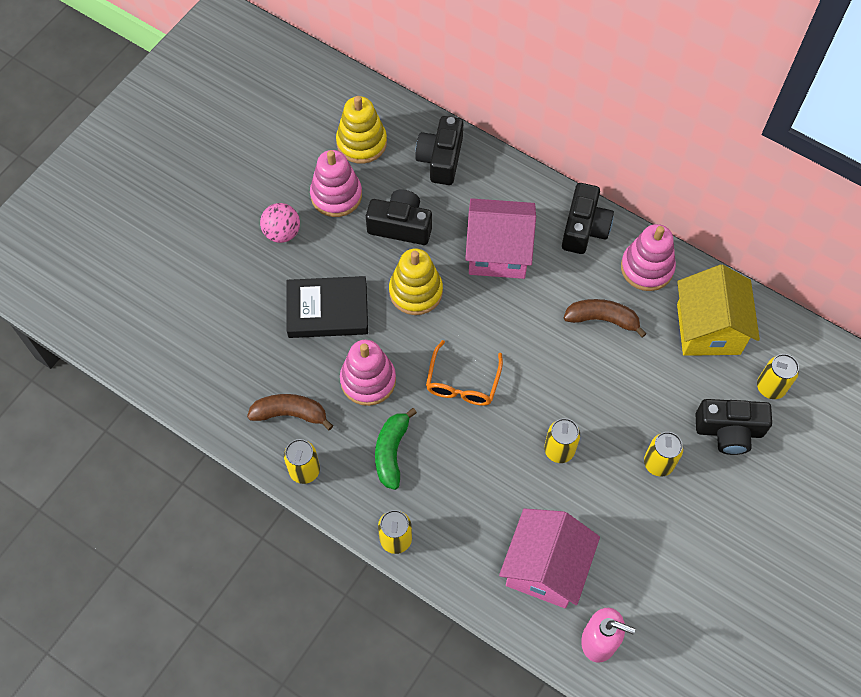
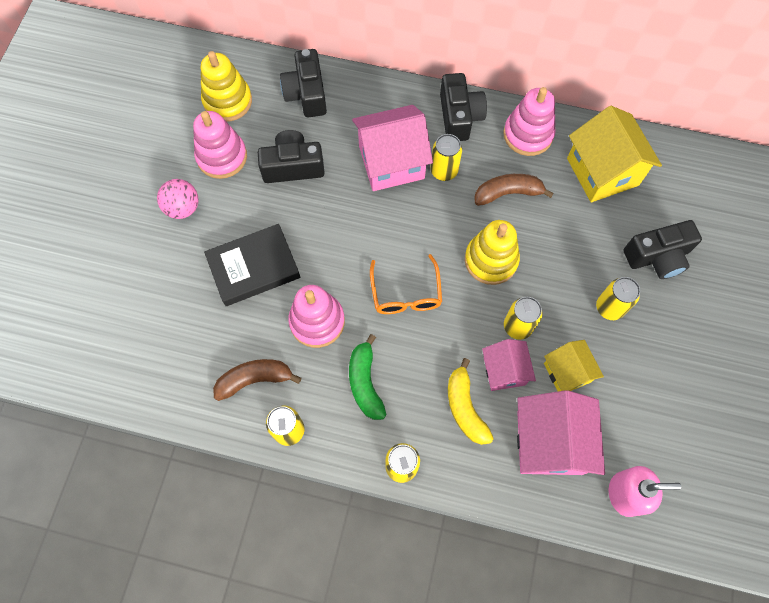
camera: 20 degrees left, 5 degrees up
(416, 291) = (330, 223): yellow stacking toy -> yellow stacking toy (491, 260)
(477, 507) = (465, 407): none -> yellow banana
(529, 487) = (504, 371): none -> pink house
(589, 510) = (567, 372): none -> yellow house
(770, 387) = (676, 206): yellow can -> yellow can (444, 171)

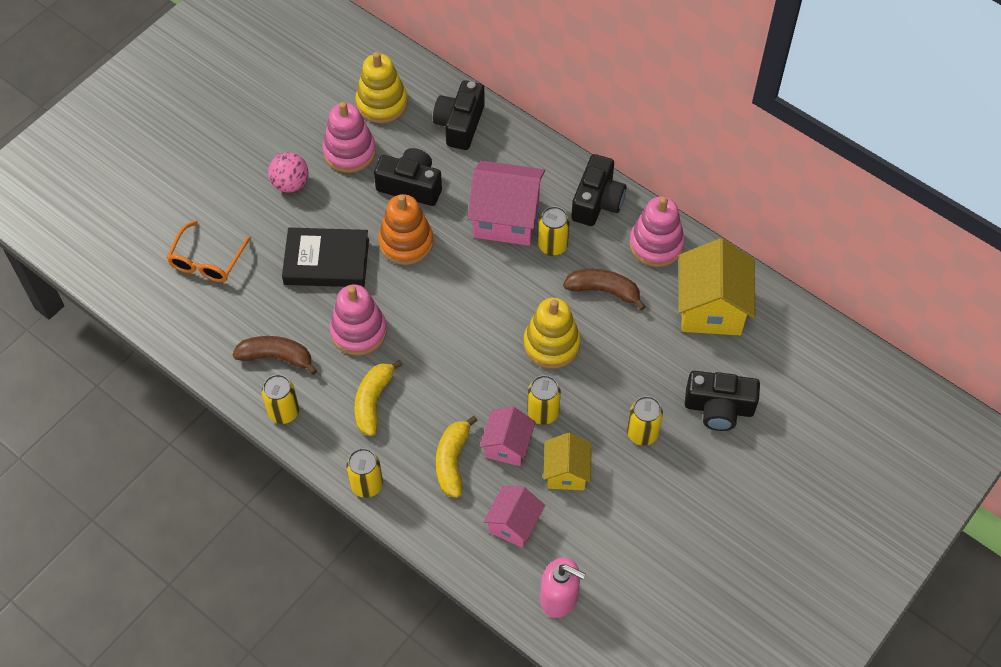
camera: 25 degrees right, 10 degrees down
(316, 220) = (406, 242): none -> orange stacking toy
(365, 382) = (373, 401): green banana -> yellow banana
(406, 294) = (453, 341): orange glasses -> orange glasses (207, 261)
(549, 442) = (514, 524): pink house -> pink house, size x0.59

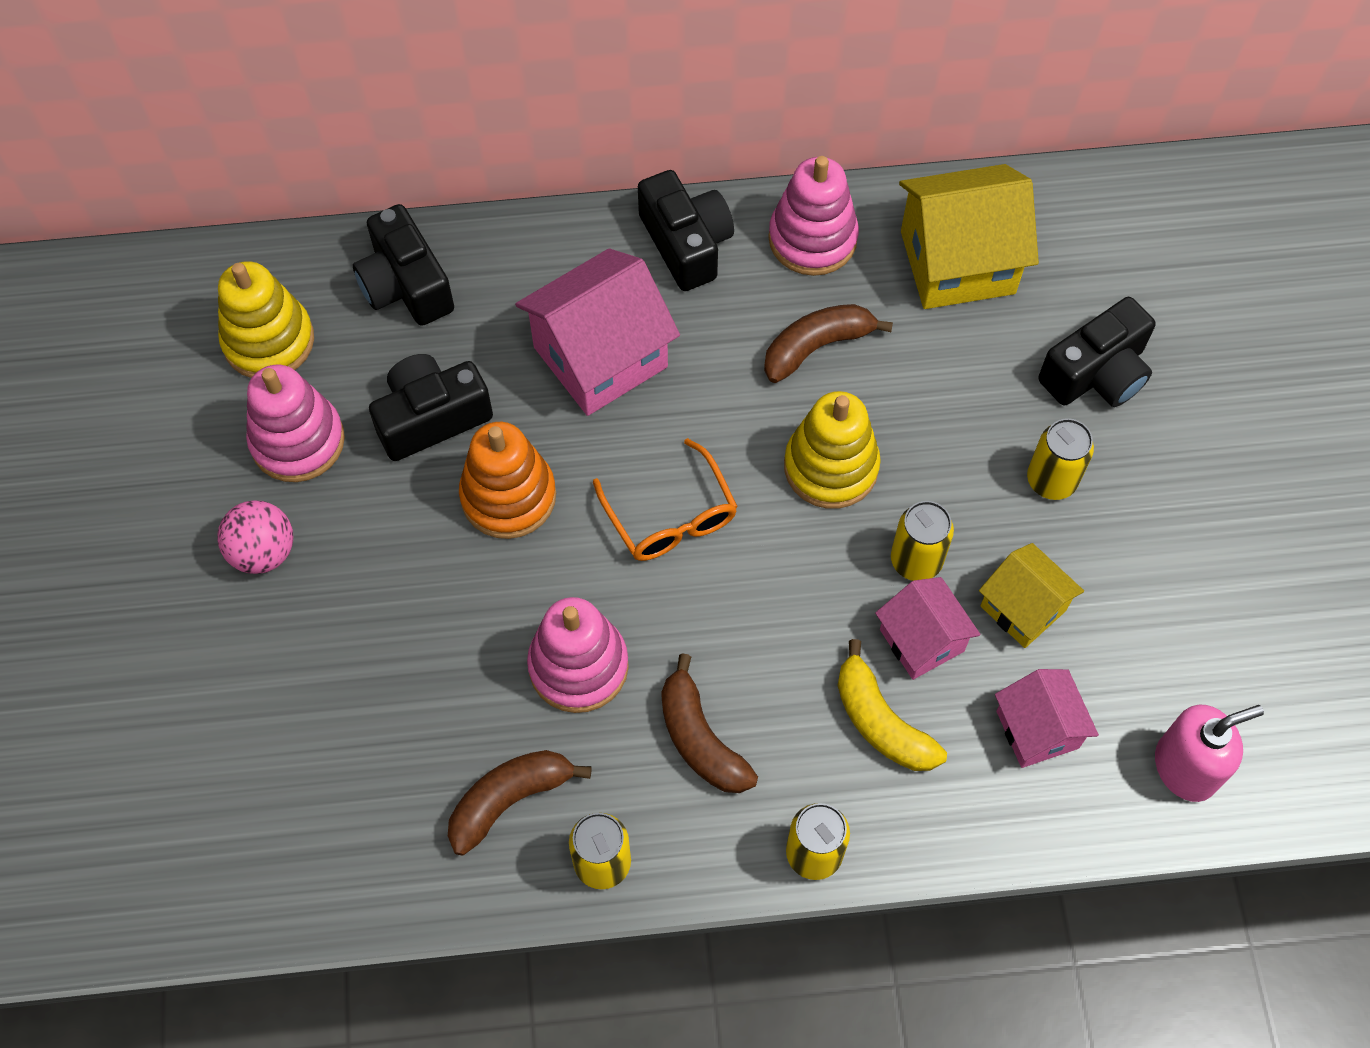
camera: 45 degrees left, 5 degrees up
(207, 261) = (264, 759): orange glasses -> orange glasses (671, 517)
(326, 261) = (431, 612): black book -> none
(373, 401) = (700, 739): yellow banana -> brown banana
(552, 246) = (695, 344): yellow can -> none
(711, 308) = (957, 262): yellow house -> yellow house turned 60 degrees counterclockwise

